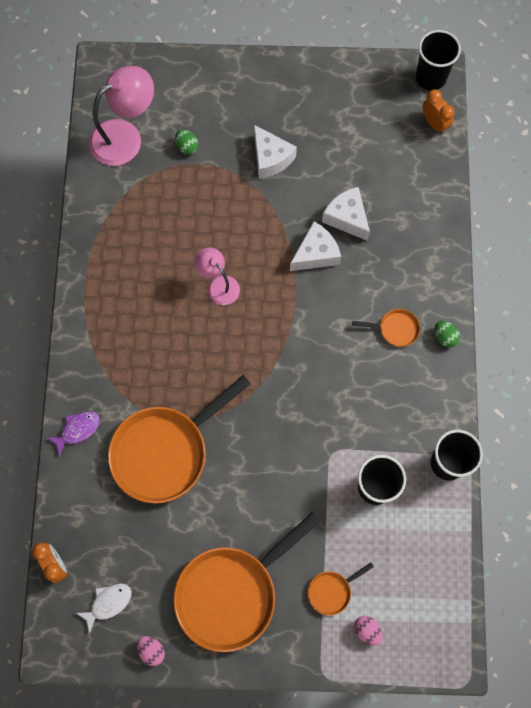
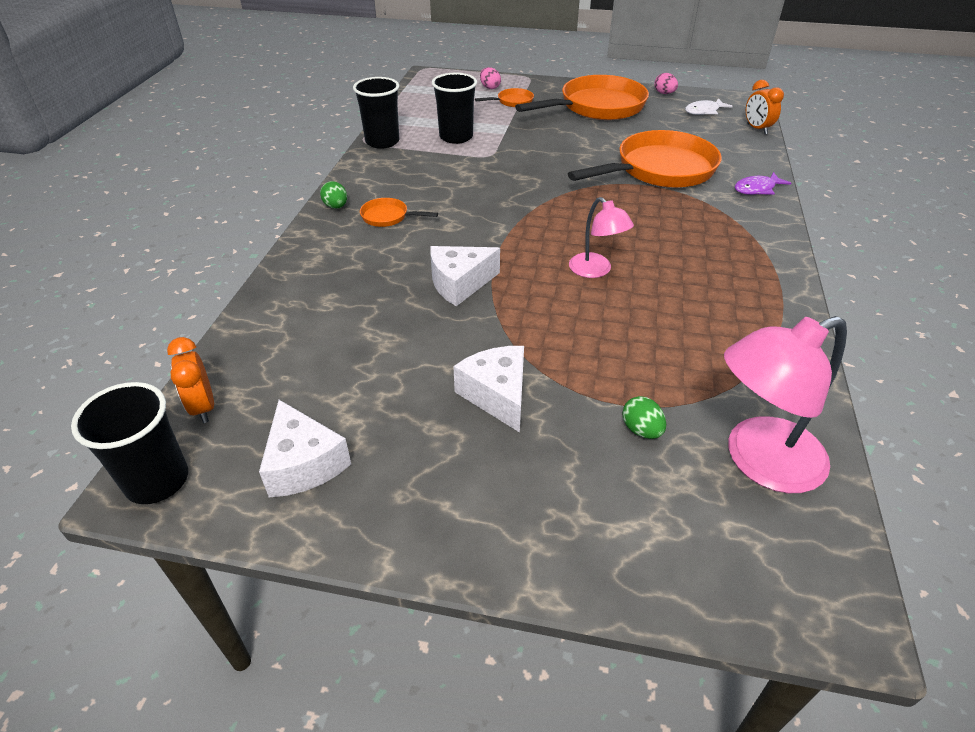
camera: 170 degrees left, 30 degrees down
(347, 218) = (403, 312): white cheese -> white cheese (303, 464)

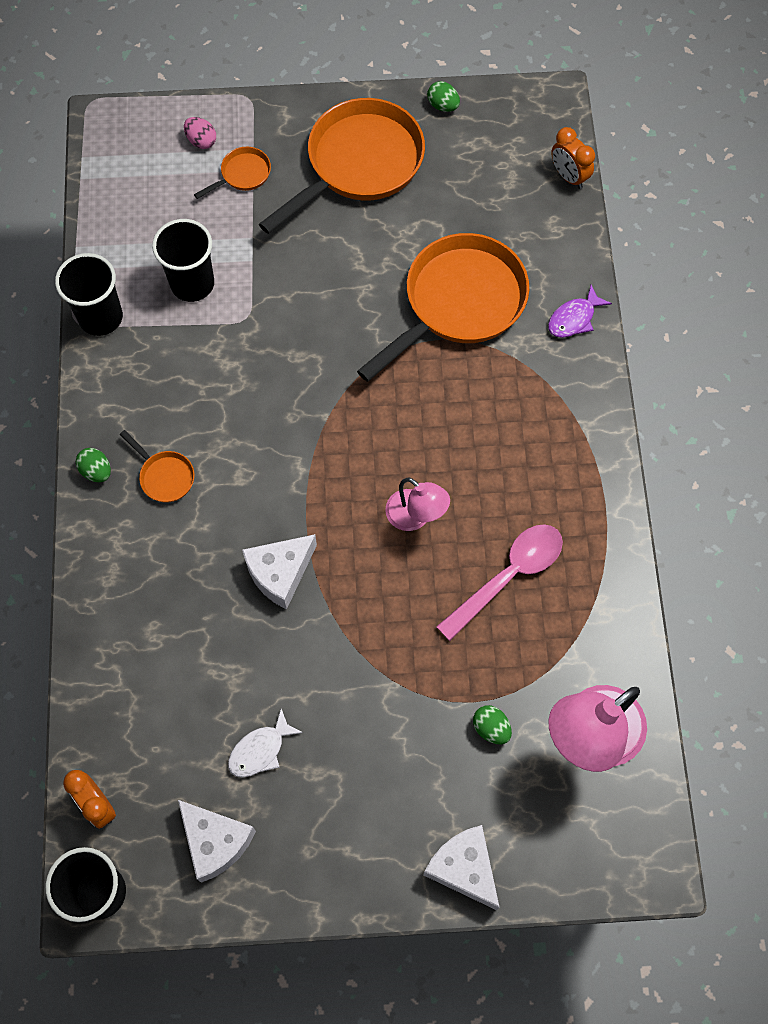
camera: 15 degrees left, 25 degrees up
(388, 217) = (164, 476): orange pan -> orange pan turned 135 degrees counterclockwise
(497, 395) = (358, 720): white cheese -> white cheese (464, 868)
(664, 93) = (443, 106): pink egg -> green egg
(678, 321) = (508, 576): none -> pink spoon
(704, 111) = (499, 144): white fish -> white fish (260, 750)

